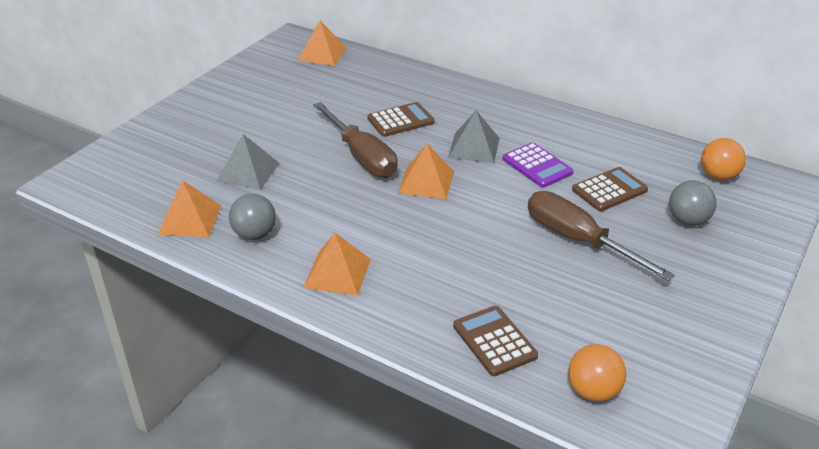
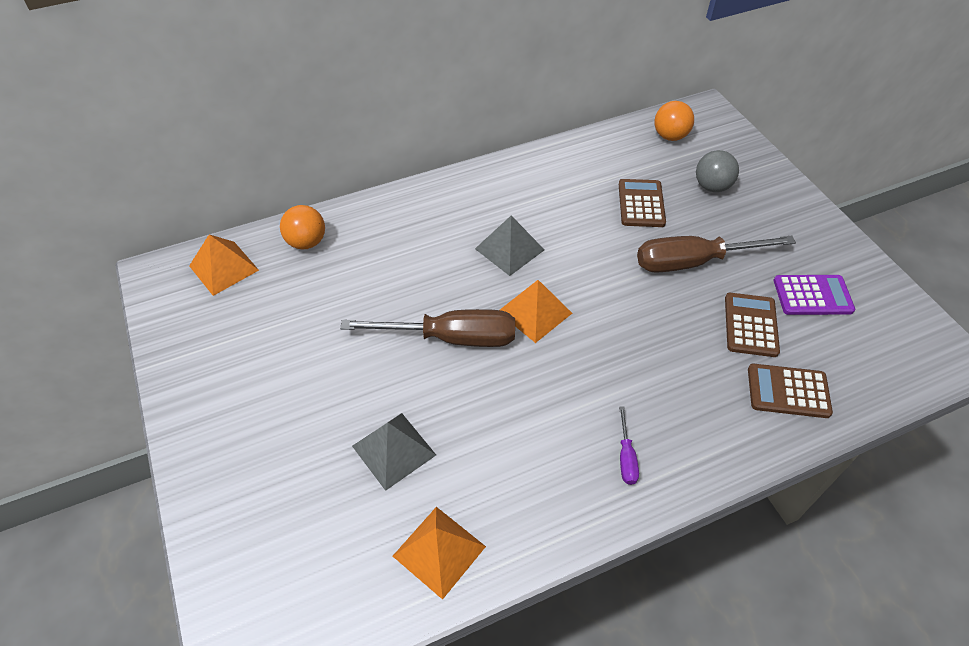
camera: 55 degrees left, 15 degrees up
(255, 234) = (514, 499): grey ball -> none
(337, 273) = (626, 457): orange pyramid -> purple screwdriver
(400, 120) = (416, 274): brown calculator -> brown calculator (750, 325)
(537, 166) = (572, 225): purple calculator -> purple calculator (812, 295)
(593, 391) = (876, 363): orange ball -> orange ball (307, 242)

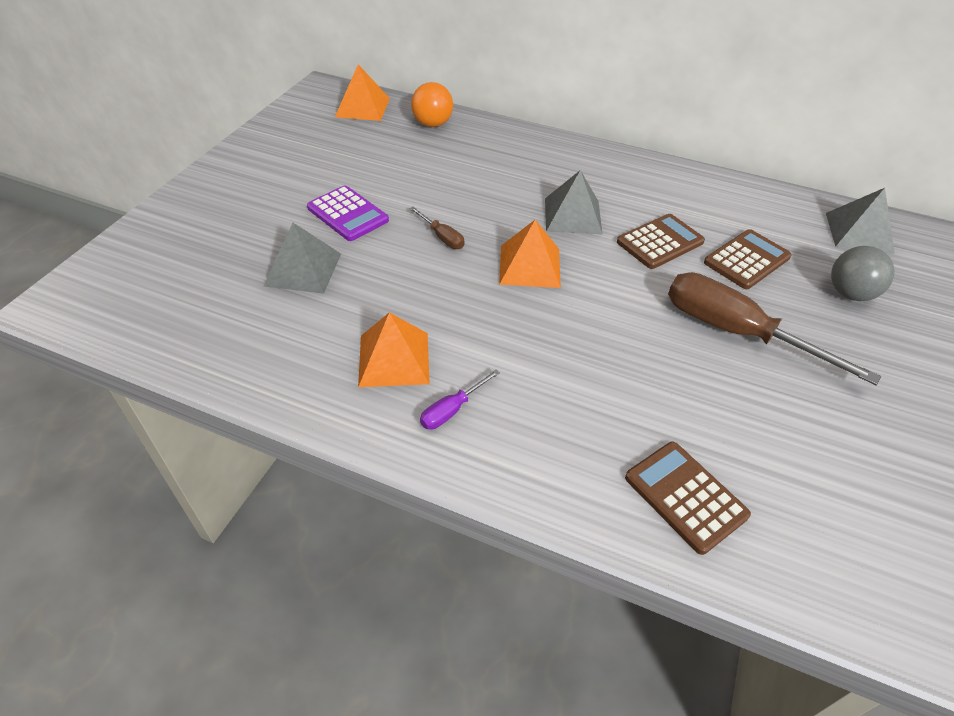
camera: 45 degrees right, 5 degrees down
(439, 551) = (238, 346): orange pyramid -> orange pyramid (394, 359)
(451, 337) = (442, 237): brown screwdriver -> brown screwdriver, size x0.44
(670, 136) = (859, 232): orange ball -> grey pyramid
(750, 325) = (725, 418): brown calculator -> brown calculator (660, 242)
(812, 295) = (841, 450): purple calculator -> purple calculator (347, 214)

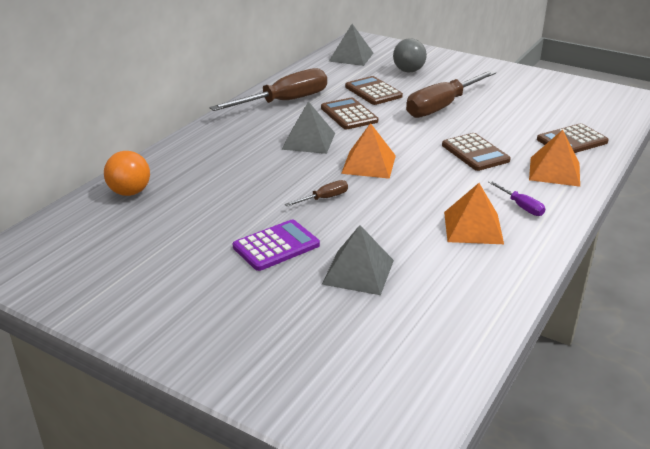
camera: 80 degrees left, 15 degrees down
(362, 107) = (65, 233): orange pyramid -> orange pyramid (554, 171)
(594, 366) = (475, 153): none -> brown calculator
(670, 188) = (284, 101): none -> brown screwdriver

